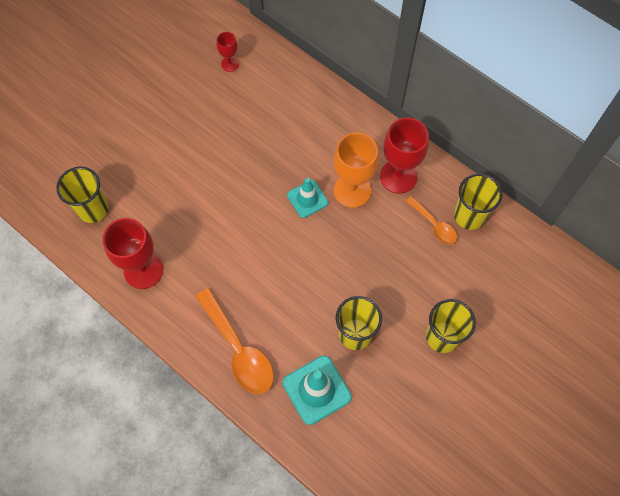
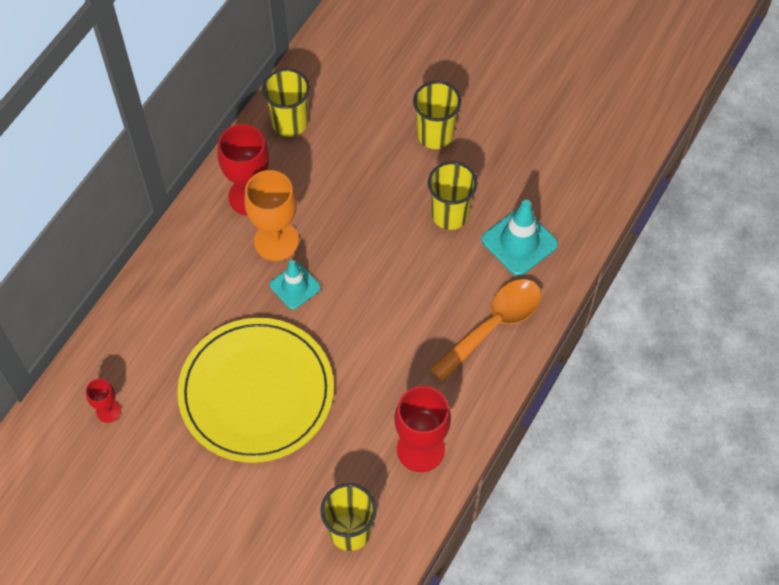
camera: 100 degrees left, 5 degrees down
(221, 160) = (256, 392): none -> yellow plate
(434, 225) = (307, 155): orange spoon -> none

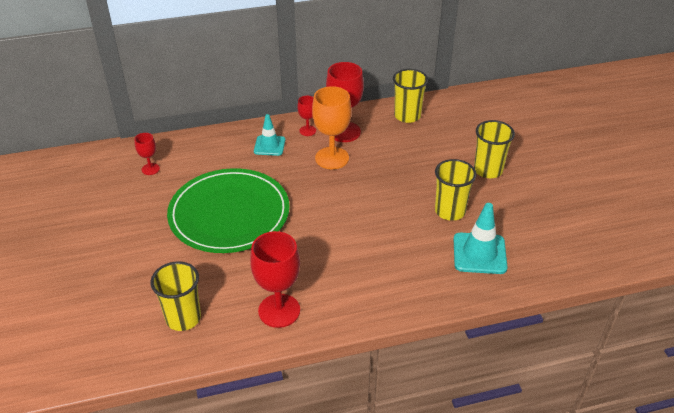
camera: 45 degrees right, 20 degrees down
(211, 225) = (307, 131): none -> red goblet
(256, 392) = (229, 214): yellow plate -> green plate
(295, 286) = (314, 183): turquoise traffic cone -> turquoise traffic cone (269, 146)
(493, 325) = (408, 283): orange spoon -> none

